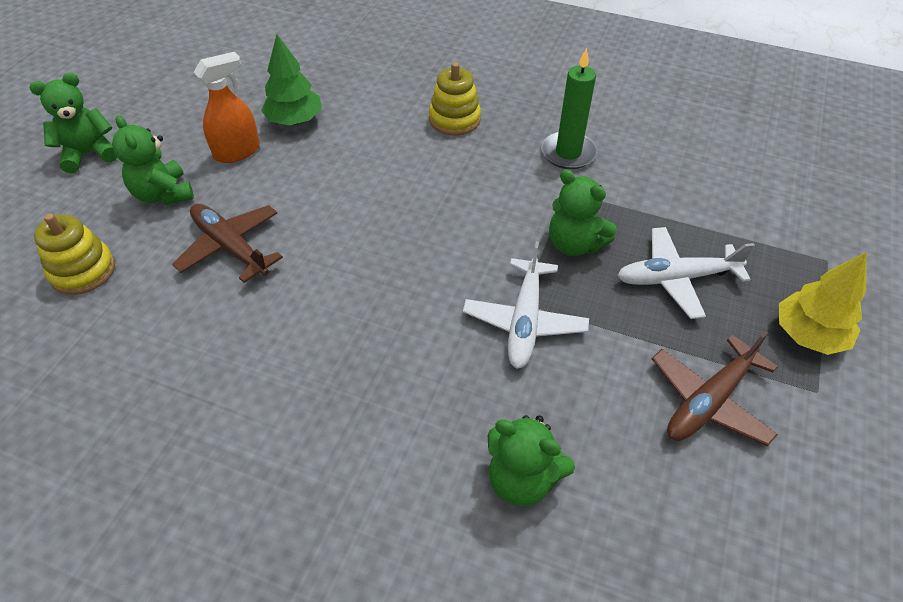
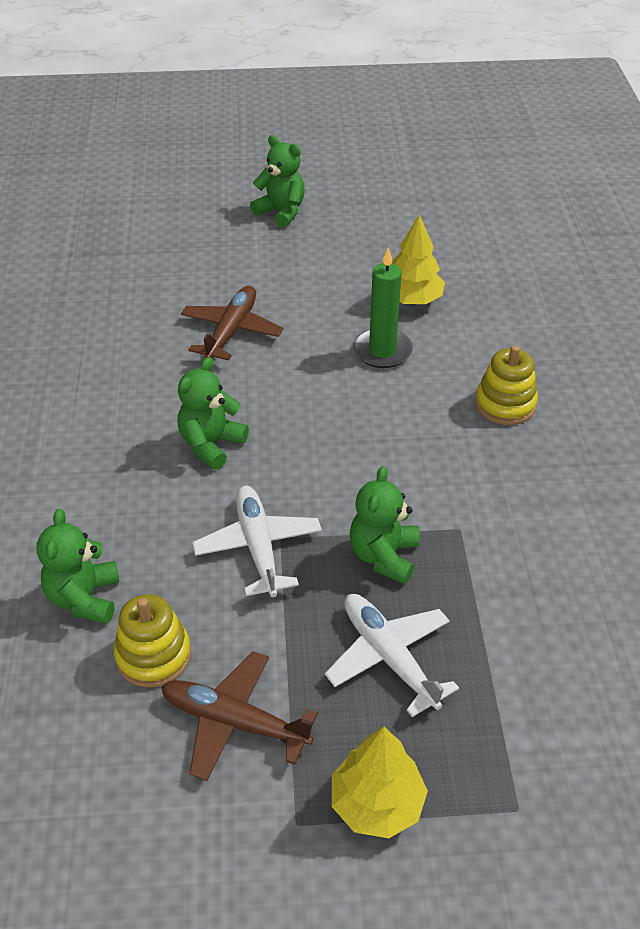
camera: 65 degrees right, 5 degrees down
(83, 271) = (161, 270): yellow stacking toy -> yellow stacking toy (153, 655)
(163, 194) = (264, 269): green teddy bear -> green teddy bear (211, 444)
(237, 152) = (344, 285): orange spray bottle -> none
(295, 120) = (412, 300): green tree -> yellow tree
(524, 320) = (258, 547): white plane -> white plane turned 90 degrees clockwise
(568, 153) = (524, 511): green candle -> green candle (382, 351)

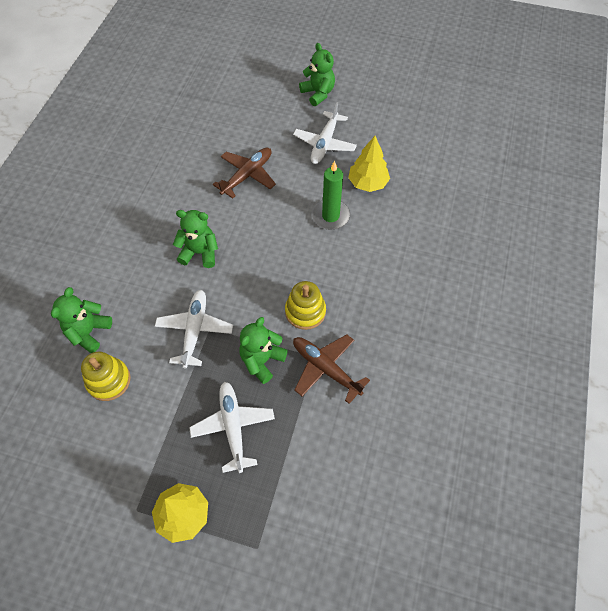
camera: 20 degrees right, 15 degrees up
(211, 444) = (200, 253): green teddy bear -> green teddy bear turned 45 degrees clockwise
(235, 722) = (132, 437): brown plane -> brown plane (326, 369)
(324, 267) = (325, 143): none -> white plane
(505, 404) = (387, 278): yellow stacking toy -> yellow stacking toy (305, 311)

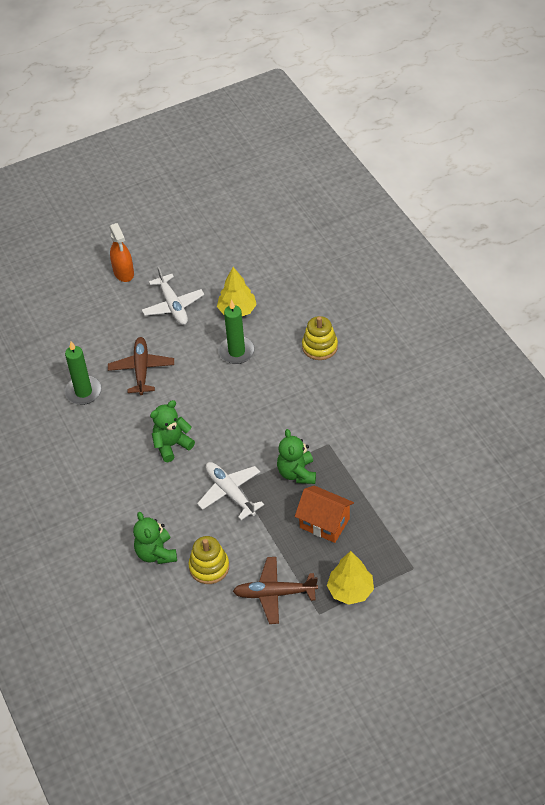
camera: 40 degrees left, 10 degrees down
(190, 161) = (83, 392): none -> green candle
(233, 427) = (324, 523): white plane -> orange house
(305, 311) = (290, 423): yellow stacking toy -> yellow stacking toy (320, 347)
(318, 93) = (123, 273): green teddy bear -> orange spray bottle
(326, 369) = (343, 445): brown plane -> brown plane (275, 593)

